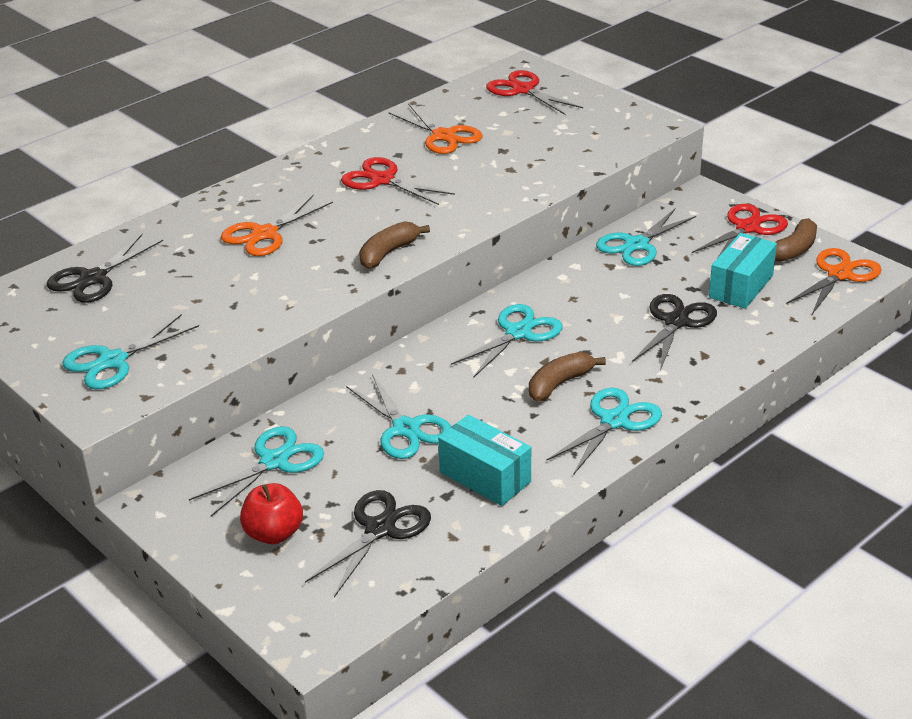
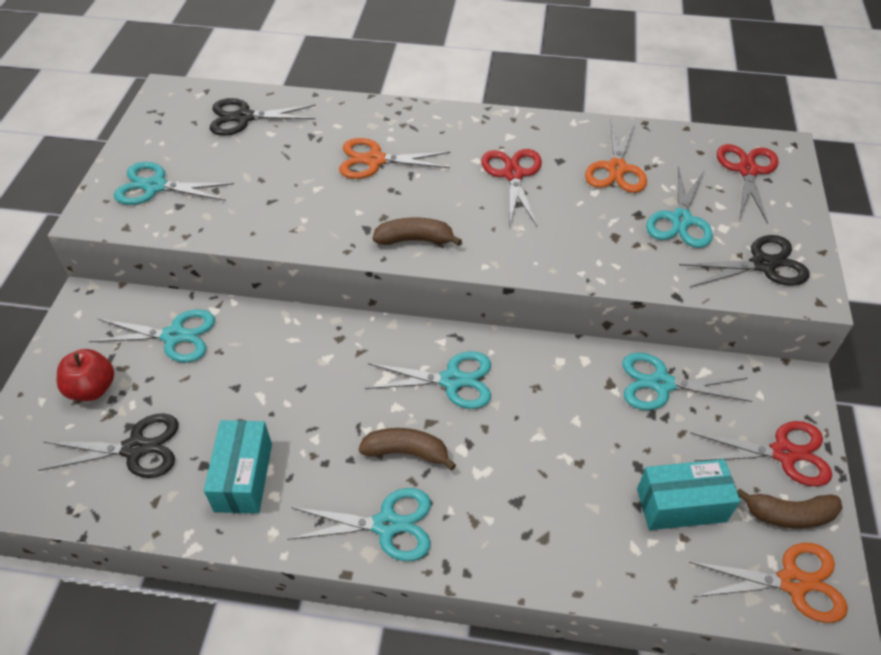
camera: 50 degrees right, 15 degrees up
(406, 429) = (268, 387): turquoise scissors -> turquoise scissors (681, 220)
(676, 322) = (573, 485): black scissors -> black scissors (762, 264)

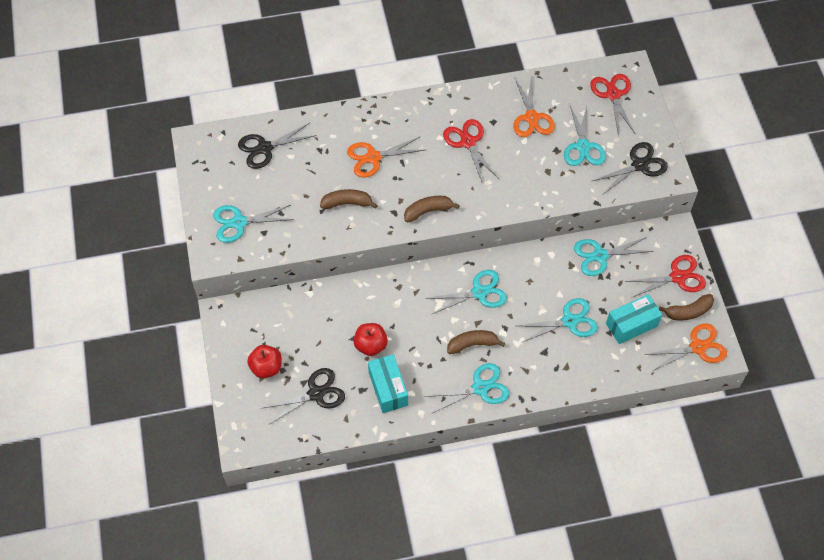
camera: 20 degrees left, 10 degrees up
(174, 336) = (295, 318): turquoise scissors -> turquoise scissors (569, 321)
(255, 405) = (370, 345): none -> red apple
(309, 201) = (347, 203): none -> brown banana

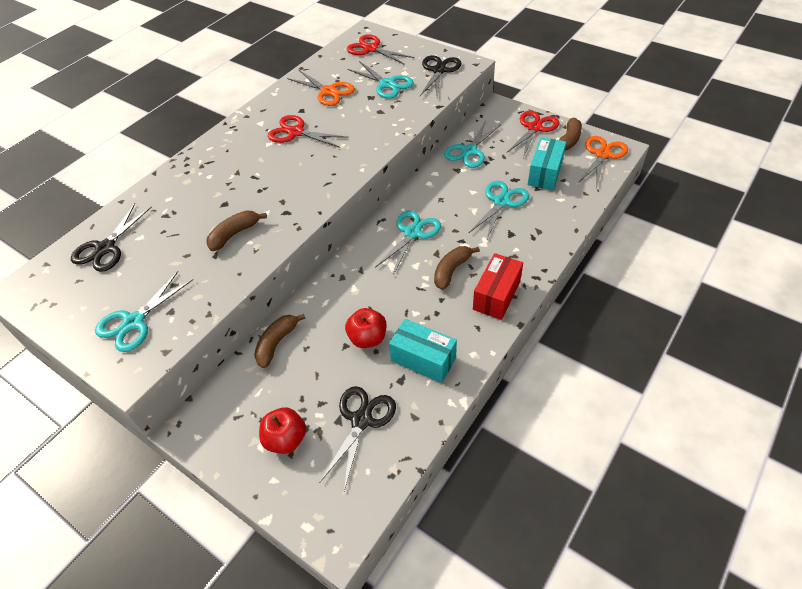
camera: 40 degrees left, 10 degrees down
(373, 157) = (224, 189): orange scissors -> none
(428, 211) = (315, 192): brown banana -> brown banana (277, 343)
(480, 388) = (496, 295): turquoise scissors -> red box

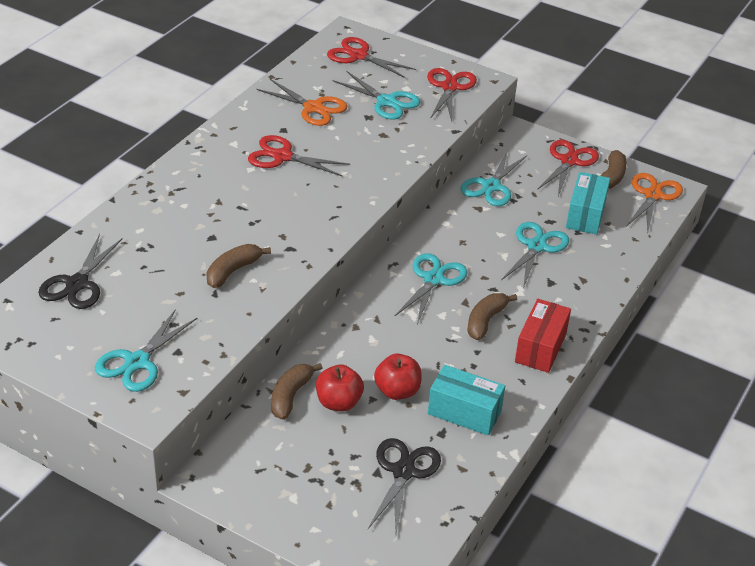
camera: 10 degrees left, 10 degrees down
(286, 439) = (321, 491): red apple -> red apple (338, 402)
(439, 70) = (449, 87): black scissors -> red scissors

